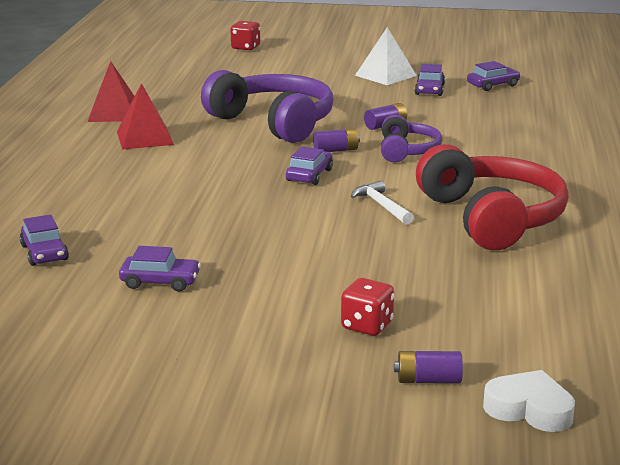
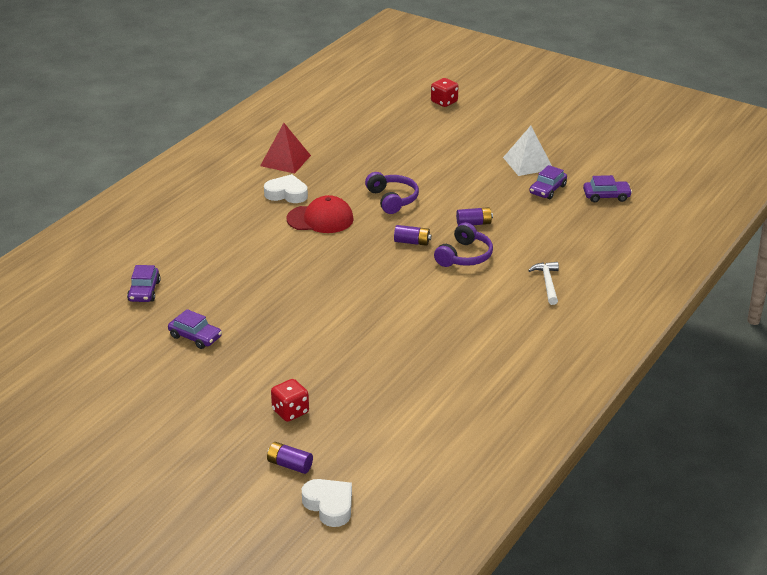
camera: 25 degrees right, 10 degrees up
(145, 138) = (287, 194): red pyramid -> white heart
(208, 151) = (320, 219): none -> red cap
(274, 122) = (392, 199): purple headphones -> purple headphones, size x0.54
(309, 175) = (370, 263): purple car -> none
(381, 206) = (394, 308): white hammer -> white hammer (547, 283)
(492, 218) = (462, 342): red headphones -> none

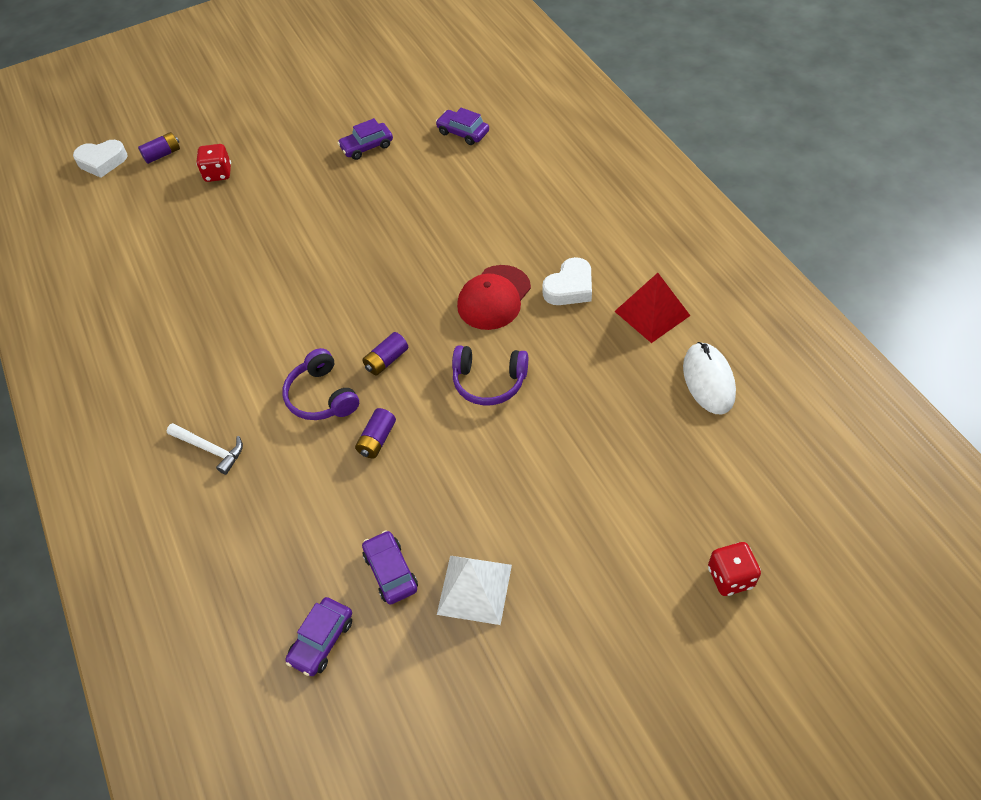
camera: 125 degrees right, 20 degrees up
(324, 132) = (708, 380): none -> white mouse

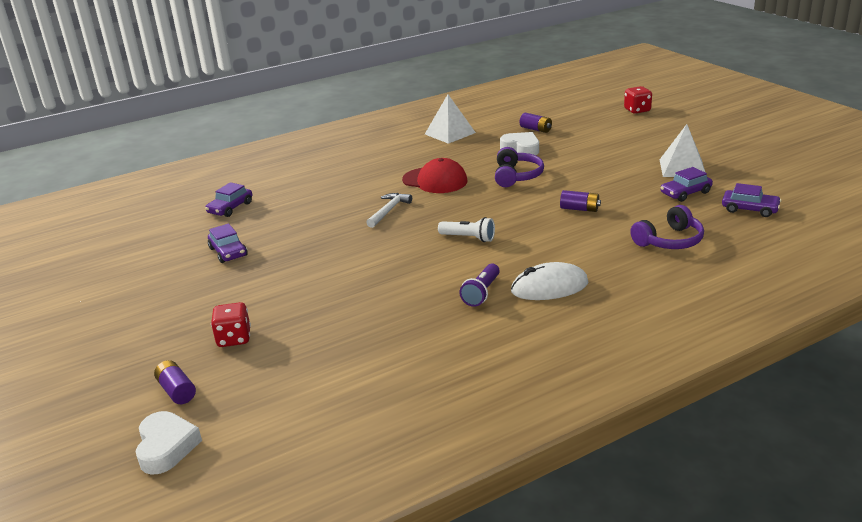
camera: 95 degrees left, 25 degrees down
(210, 449) = (613, 278): white hammer -> white hammer (388, 211)
(224, 335) = (481, 293): none -> purple flashlight
(321, 396) = (544, 235): purple headphones -> purple headphones (669, 241)
(337, 327) = (468, 238): none -> white flashlight
(386, 360) = (502, 213): purple battery -> purple battery (536, 129)
(570, 287) = (425, 157): white heart -> white heart (521, 148)
(652, 313) = (450, 133): red pyramid -> white pyramid
(708, 380) = (504, 118): white mouse -> white mouse (549, 287)

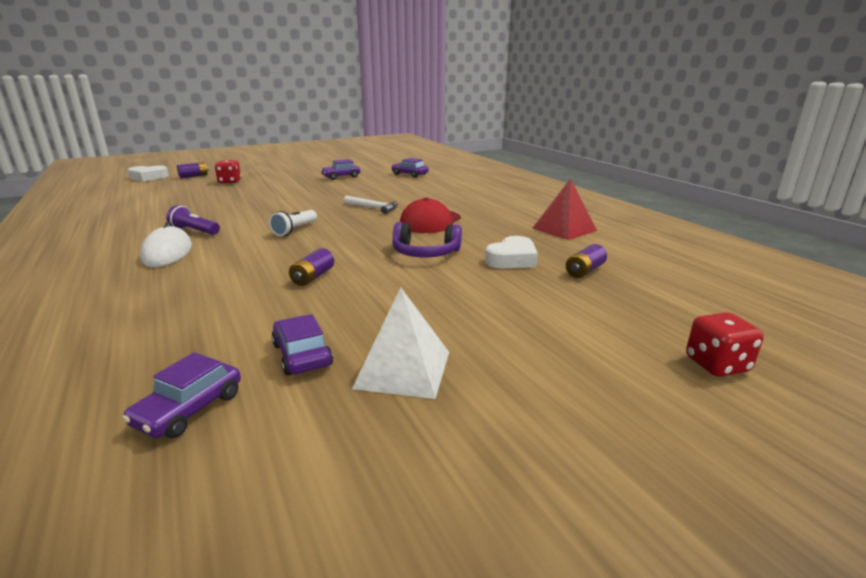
camera: 90 degrees right, 5 degrees down
(450, 133) = (564, 229): white pyramid -> red pyramid
(669, 241) = (176, 319): purple headphones -> none

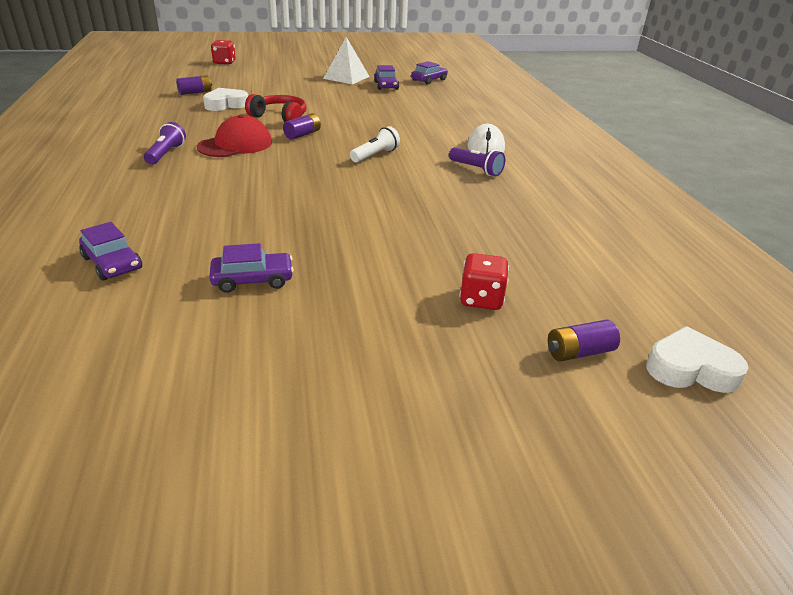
camera: 165 degrees left, 10 degrees up
(313, 277) = (371, 114): purple battery -> purple battery (302, 135)
(373, 208) = (272, 175): white hammer -> none
(425, 253) = (280, 117): purple headphones -> red headphones
(472, 209) = (166, 154): none -> purple flashlight
(564, 229) = (133, 118): red pyramid -> none

